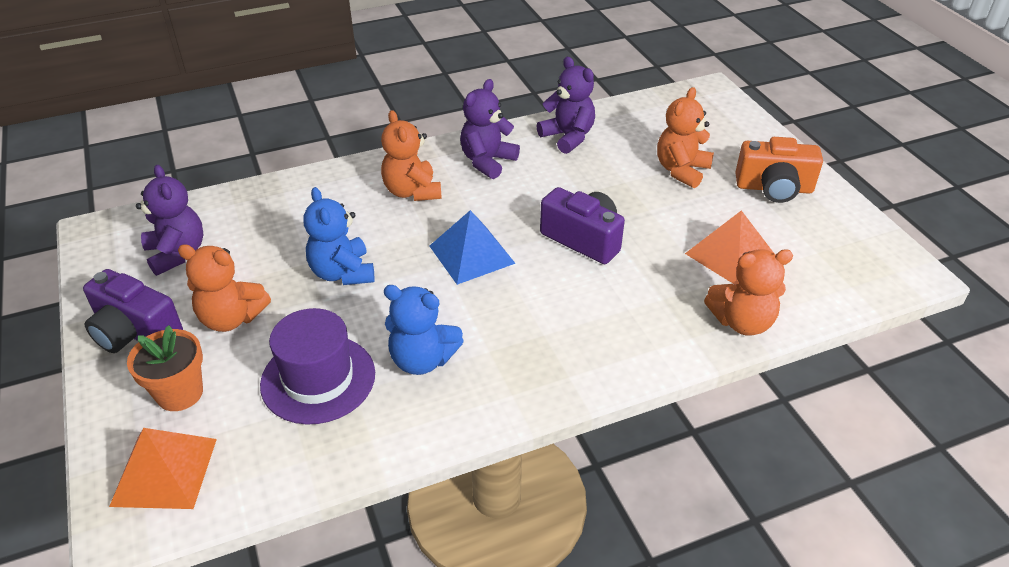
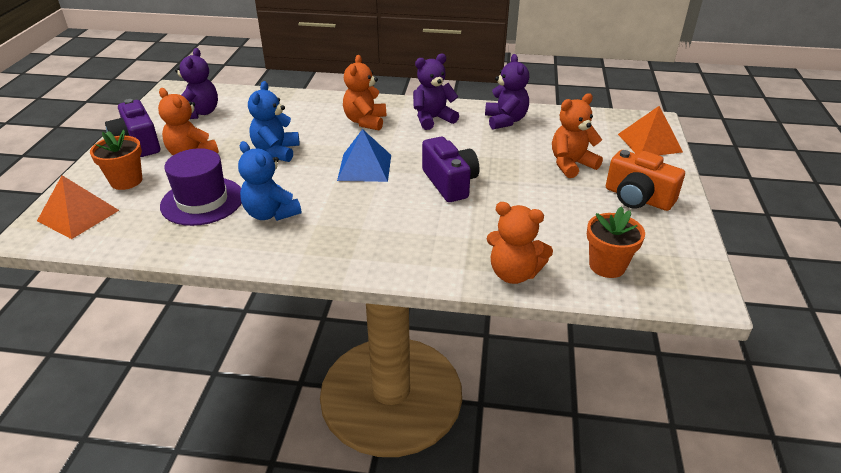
camera: 30 degrees right, 5 degrees down
(730, 255) = (552, 228): orange pyramid -> orange pyramid (649, 143)
(813, 276) = (607, 266): none -> orange flower pot

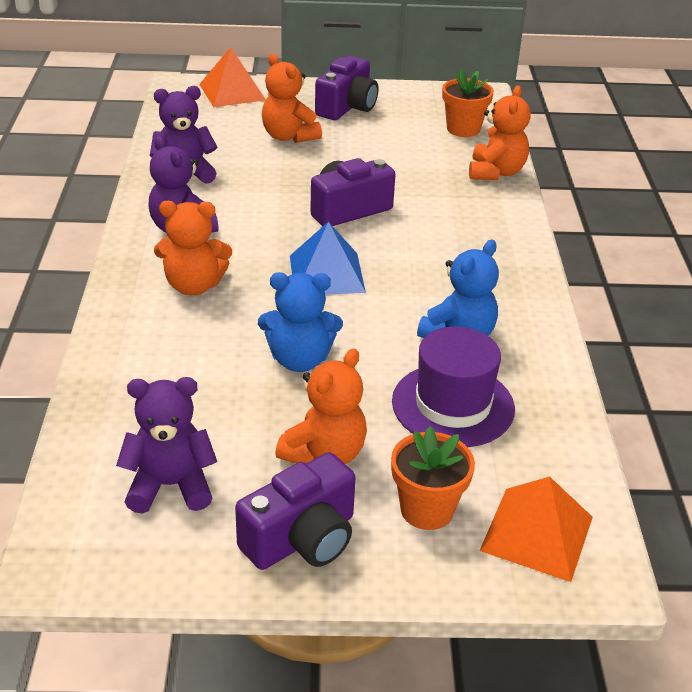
camera: 100 degrees left, 0 degrees up
(637, 198) = (347, 107): orange camera -> purple camera

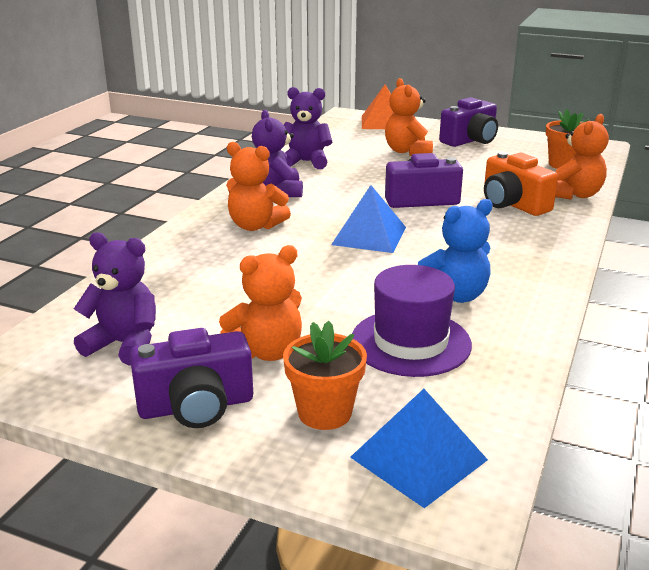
camera: 25 degrees right, 10 degrees down
(299, 360) = (299, 285): blue teddy bear -> none
(444, 198) = (512, 204): none -> orange camera
(537, 533) = (418, 458): orange pyramid -> blue pyramid

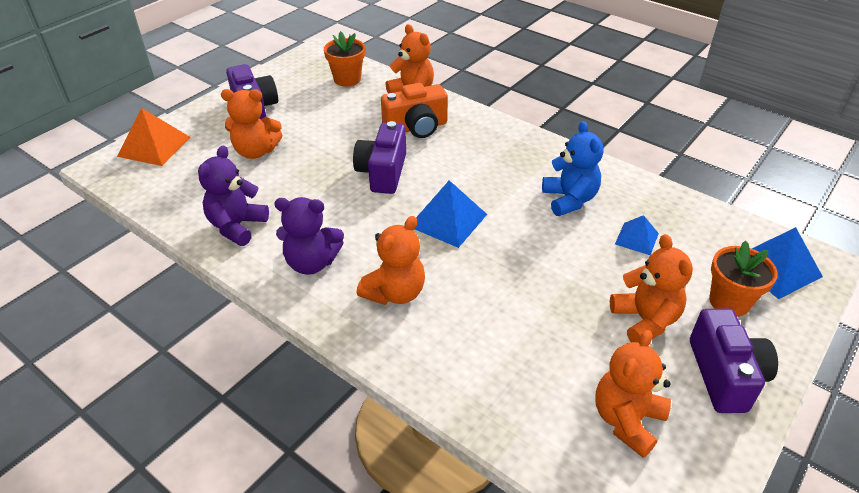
camera: 75 degrees left, 15 degrees up
(124, 344) = (627, 420): purple teddy bear -> orange teddy bear
(410, 342) = (636, 238): purple hat -> blue pyramid

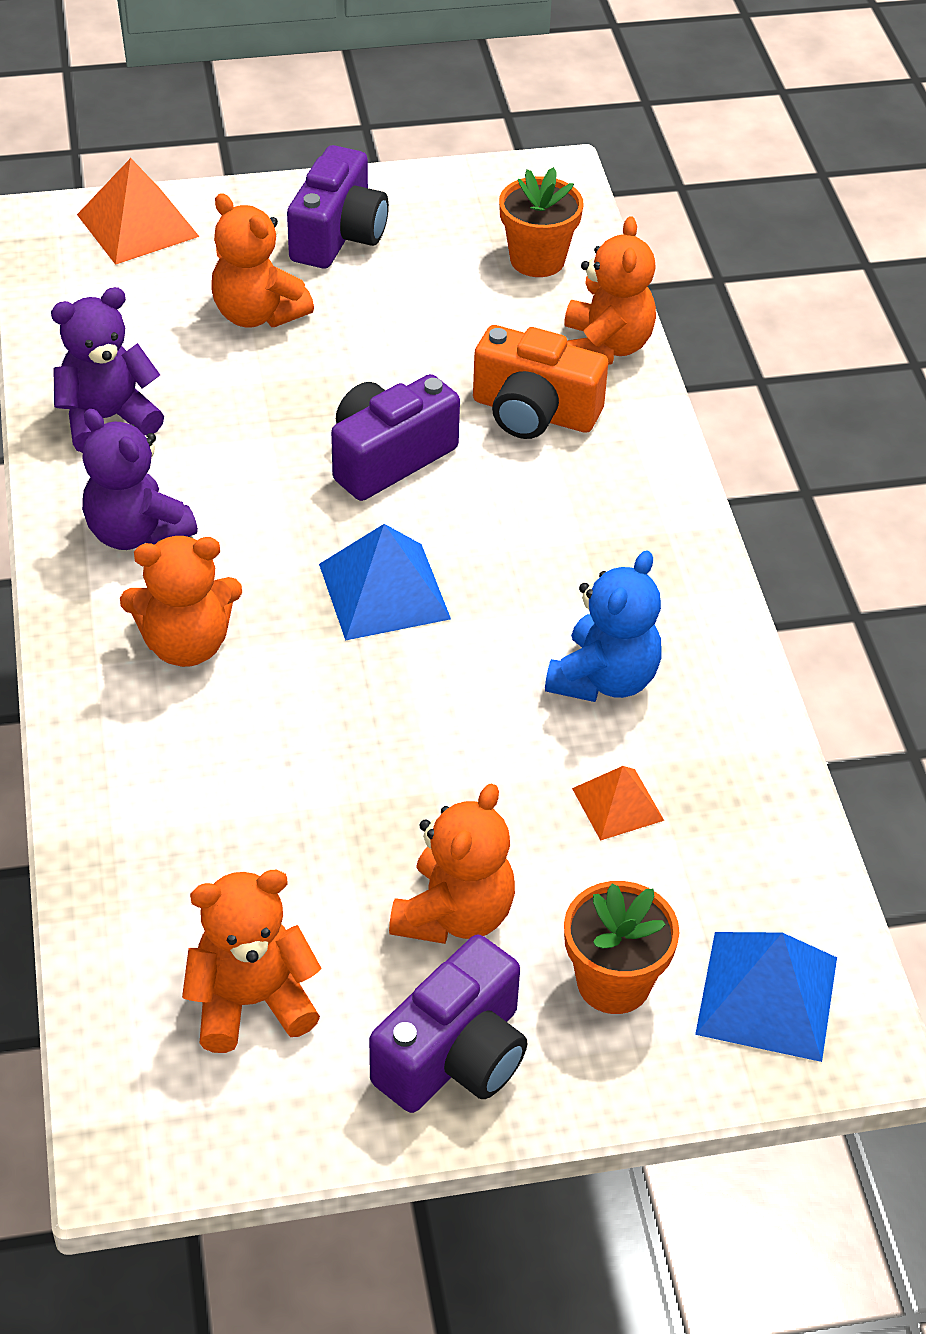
camera: 40 degrees right, 5 degrees up
(636, 238) = (618, 804): blue pyramid -> orange pyramid

